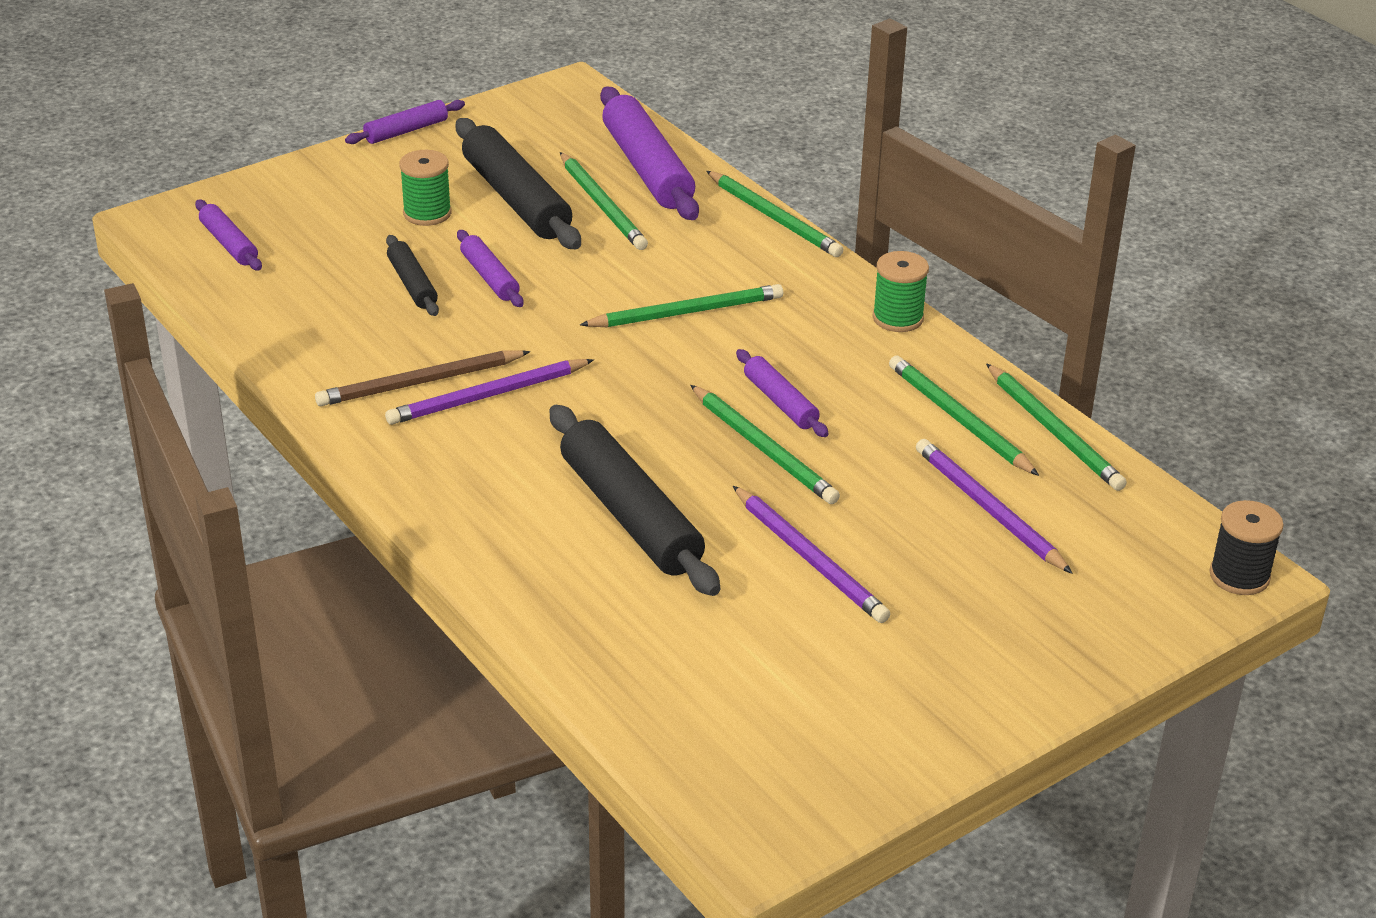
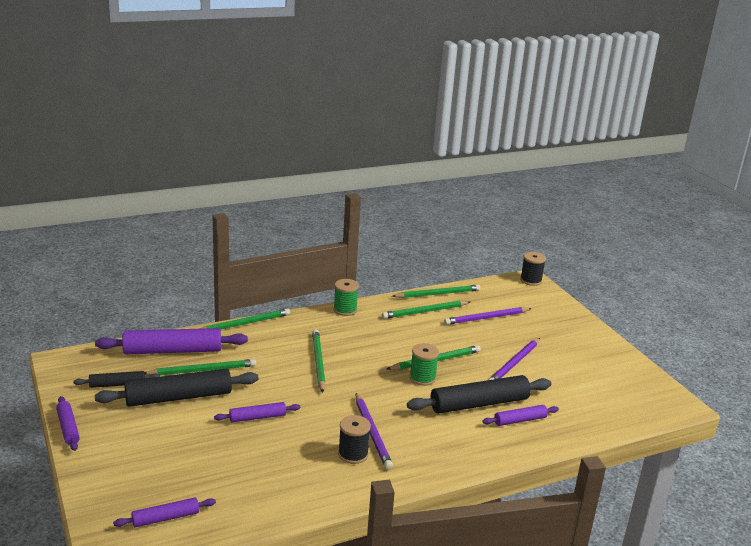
camera: 80 degrees left, 10 degrees down
(412, 284) = (251, 446): black rolling pin -> black rolling pin (117, 384)
(420, 383) = (353, 454): brown pencil -> black spool
(427, 213) = (175, 431): green spool -> green spool (422, 378)
(780, 402) = (401, 350): purple rolling pin -> purple rolling pin (520, 420)
(810, 558) = (514, 363): purple pencil -> purple pencil turned 150 degrees clockwise

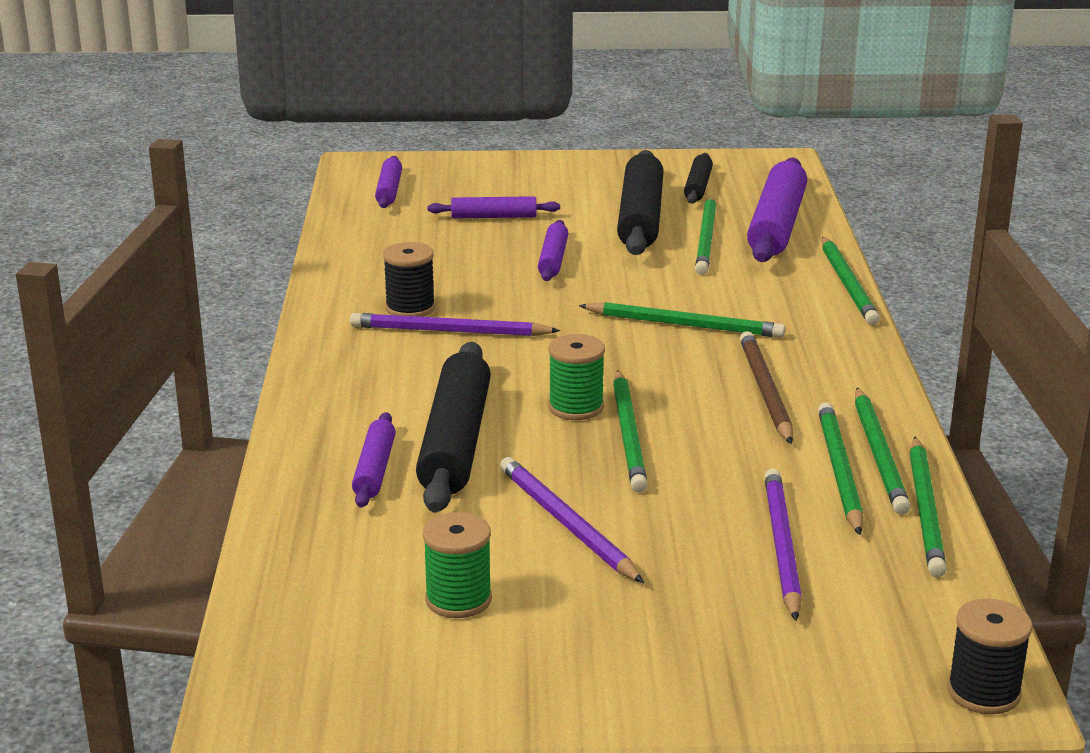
camera: 115 degrees right, 0 degrees up
(68, 428) = (610, 157): purple rolling pin -> purple rolling pin (493, 217)
(345, 310) = (874, 382): green spool -> green spool (458, 599)
(371, 333) = (765, 391): none -> brown pencil
(405, 305) = (879, 454): none -> green pencil

